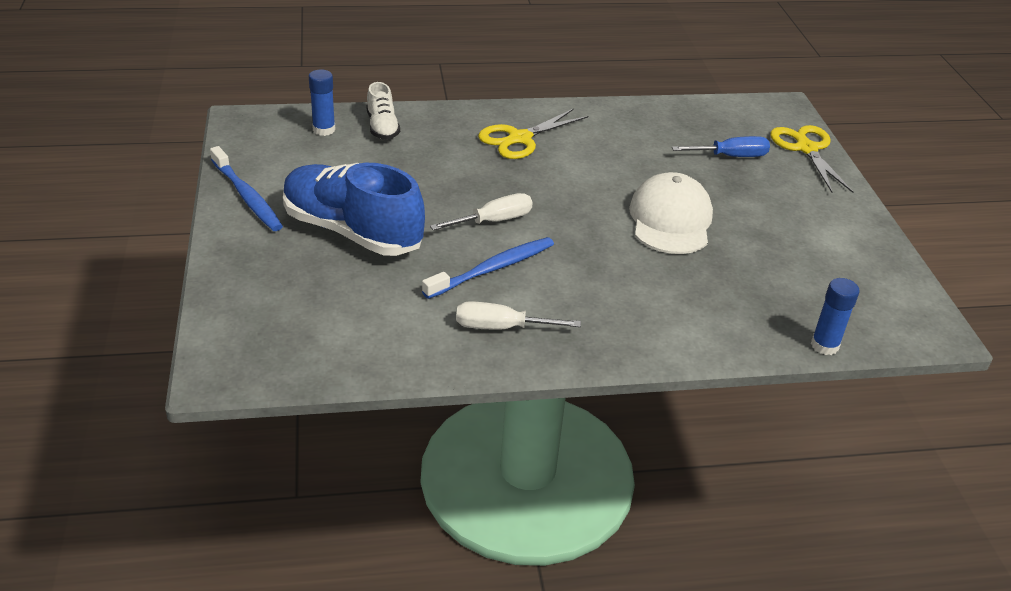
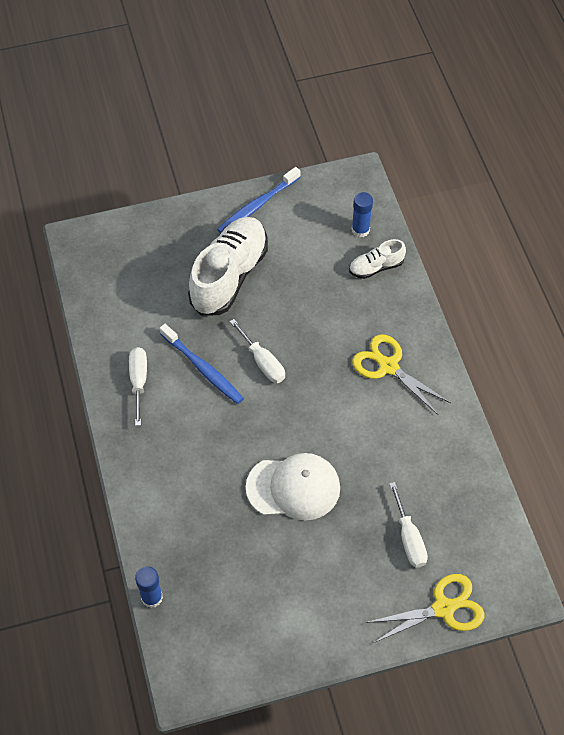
camera: 85 degrees right, 20 degrees up
(352, 231) = (229, 276): blue shoe -> white shoe
(731, 156) = (409, 538): blue screwdriver -> white screwdriver

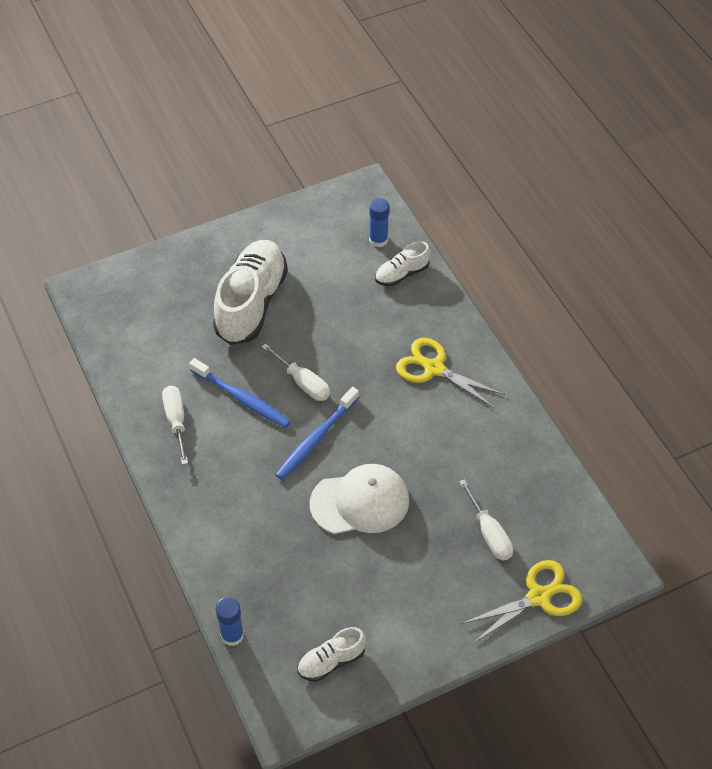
camera: 10 degrees left, 5 degrees down
(237, 638) = (331, 661): none -> white shoe
(257, 205) = (267, 231): blue toothbrush -> blue toothbrush (316, 439)

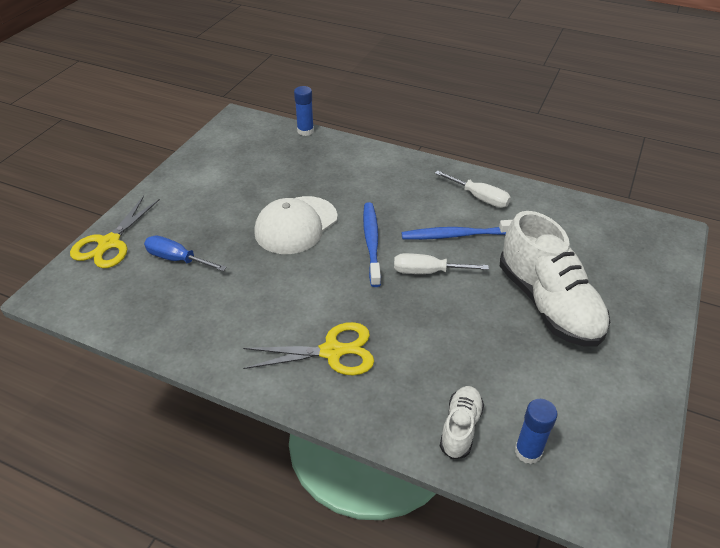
camera: 140 degrees right, 10 degrees down
(331, 661) = (233, 148): white shoe -> none
(489, 533) = (177, 259): white screwdriver -> blue screwdriver

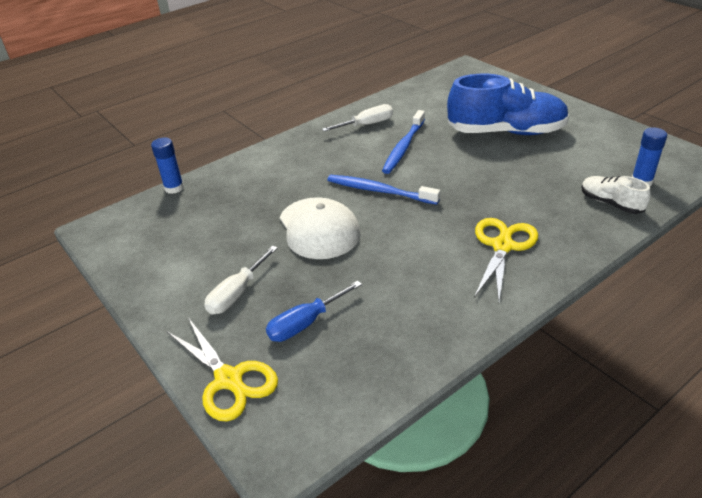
camera: 60 degrees left, 5 degrees down
(427, 272) = (437, 173): white screwdriver -> white screwdriver (237, 293)
(548, 303) = (506, 132): white shoe -> blue shoe

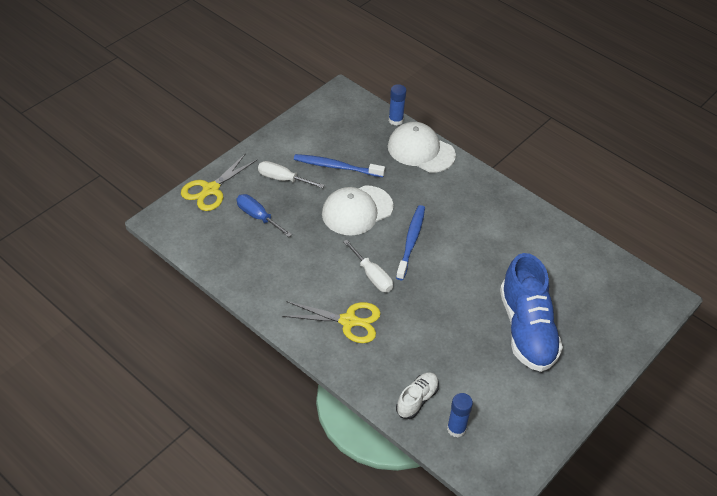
camera: 75 degrees right, 10 degrees up
(235, 174) = (421, 150): none -> white cap
(367, 125) = (517, 224): white screwdriver -> white screwdriver (372, 276)
(403, 147) = (482, 253): blue toothbrush -> blue toothbrush (336, 167)

